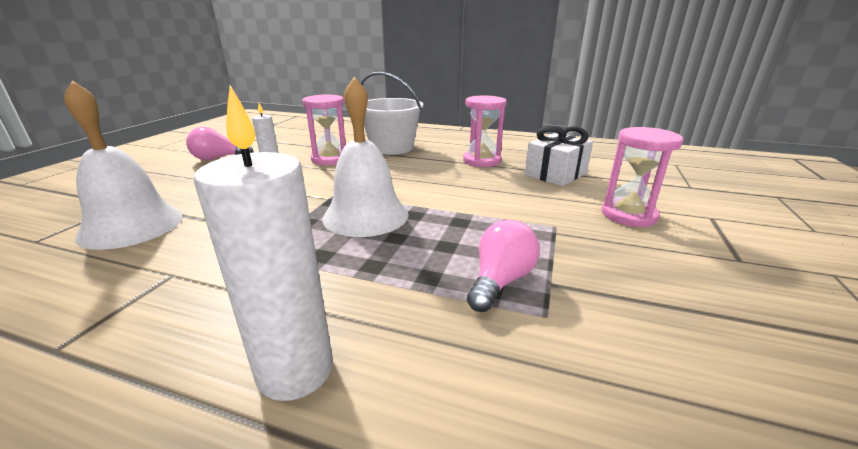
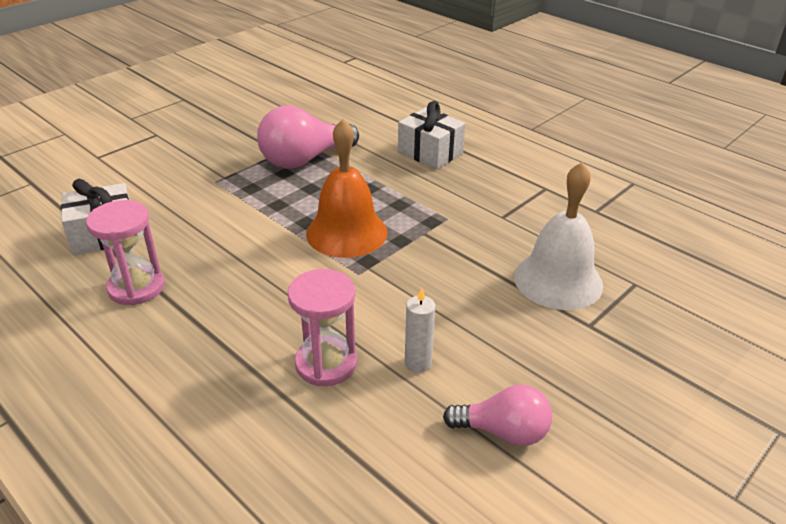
camera: 155 degrees left, 10 degrees up
(295, 370) = (430, 153): white candle -> white gift
(366, 215) = (346, 232): white bell -> orange bell
(392, 148) = (209, 374): white bucket -> none
(500, 281) = (304, 160): pink light bulb -> pink light bulb, size x1.62
(628, 215) = (147, 174): pink hourglass -> none

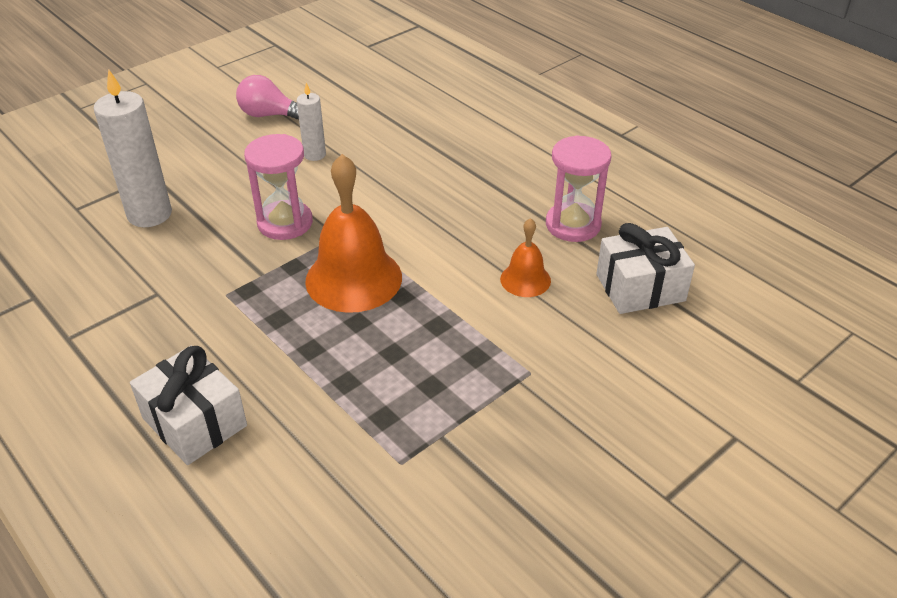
camera: 175 degrees left, 5 degrees up
(200, 237) = (525, 279): none -> orange bell
(304, 160) = (400, 413): pink light bulb -> none
(326, 363) = (389, 157): pink hourglass -> pink hourglass (285, 223)
(558, 280) = (149, 214): white bell -> white candle

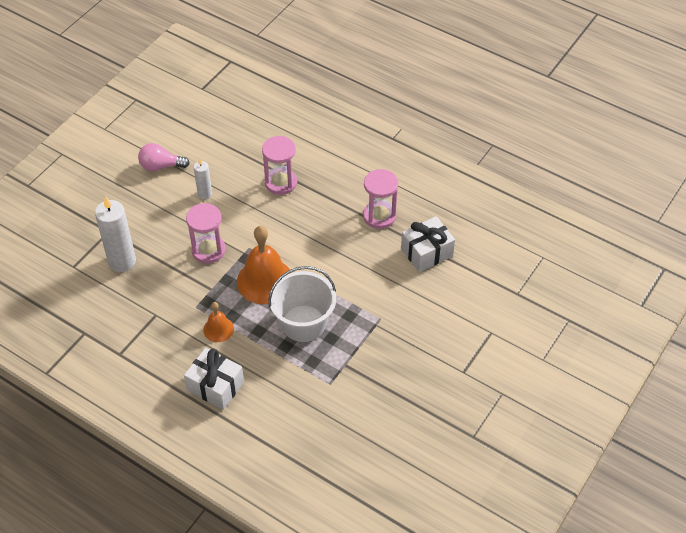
camera: 15 degrees left, 10 degrees up
(391, 353) = (303, 323): none -> white bucket
(432, 159) = (281, 182): none -> pink hourglass
(525, 279) = (362, 260): orange bell -> orange bell (218, 329)

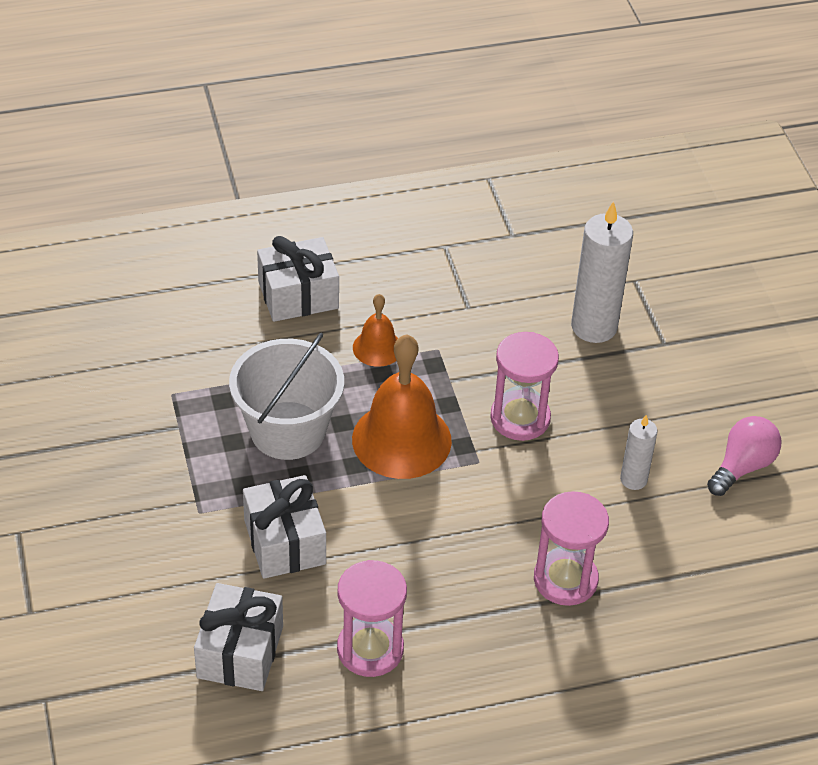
camera: 130 degrees right, 5 degrees down
(362, 278) = (285, 542): none -> white gift

